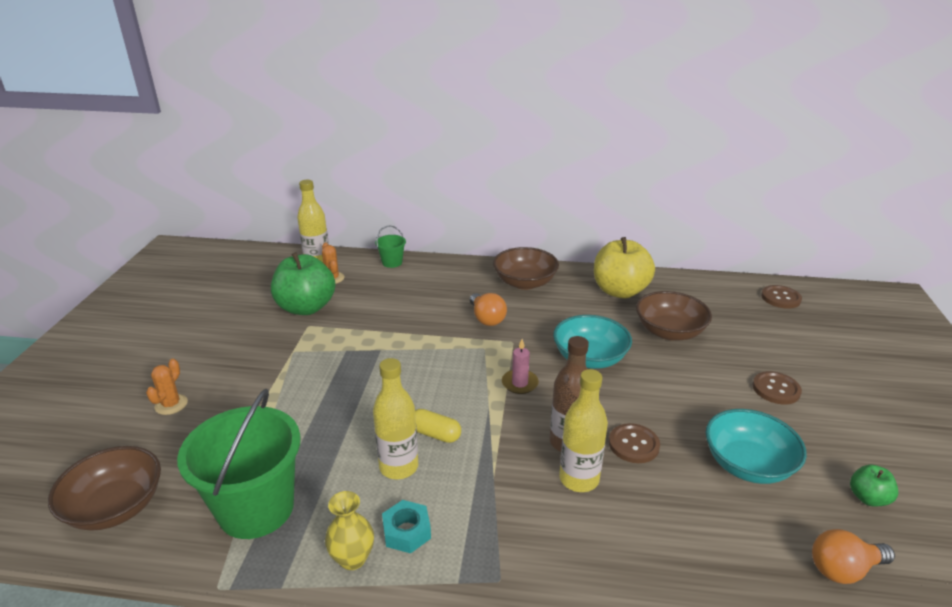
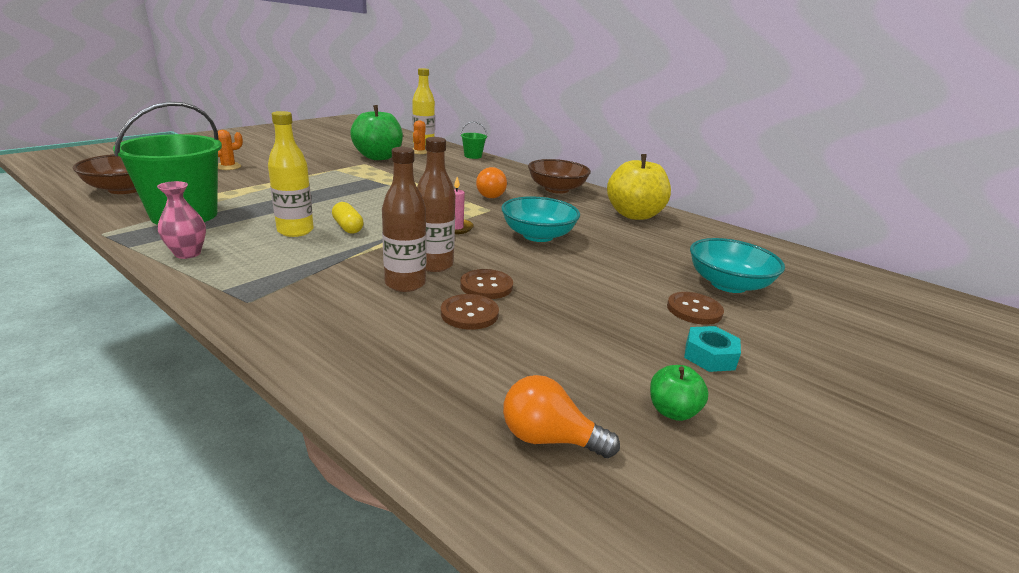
camera: 30 degrees right, 5 degrees down
(352, 558) = (187, 253): yellow vase -> pink vase
(406, 532) = (240, 257): turquoise nut -> turquoise nut (709, 356)
(579, 479) = (405, 284): yellow bottle -> brown bottle
(669, 331) = (641, 246): brown bowl -> none
(747, 464) = (573, 336): turquoise bowl -> turquoise bowl (728, 284)
(780, 298) = (807, 266): brown button -> brown button (469, 313)

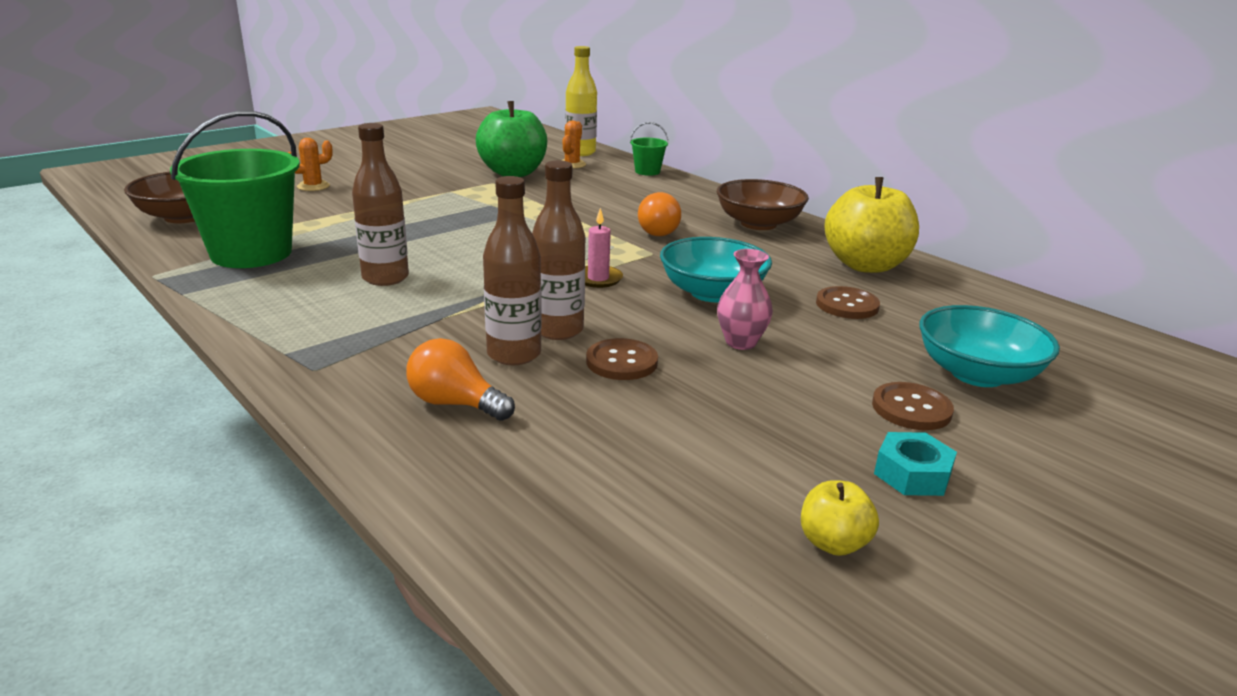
camera: 10 degrees right, 0 degrees up
(187, 253) = (250, 304): pink vase -> pink vase (740, 342)
(295, 231) = (385, 278): yellow bottle -> brown bottle
(348, 227) = (453, 274): yellow capsule -> none
(469, 313) = (590, 398): brown button -> brown button (847, 305)
(549, 438) = (655, 564): orange light bulb -> orange light bulb (455, 404)
(672, 411) = (833, 543): green apple -> yellow apple

